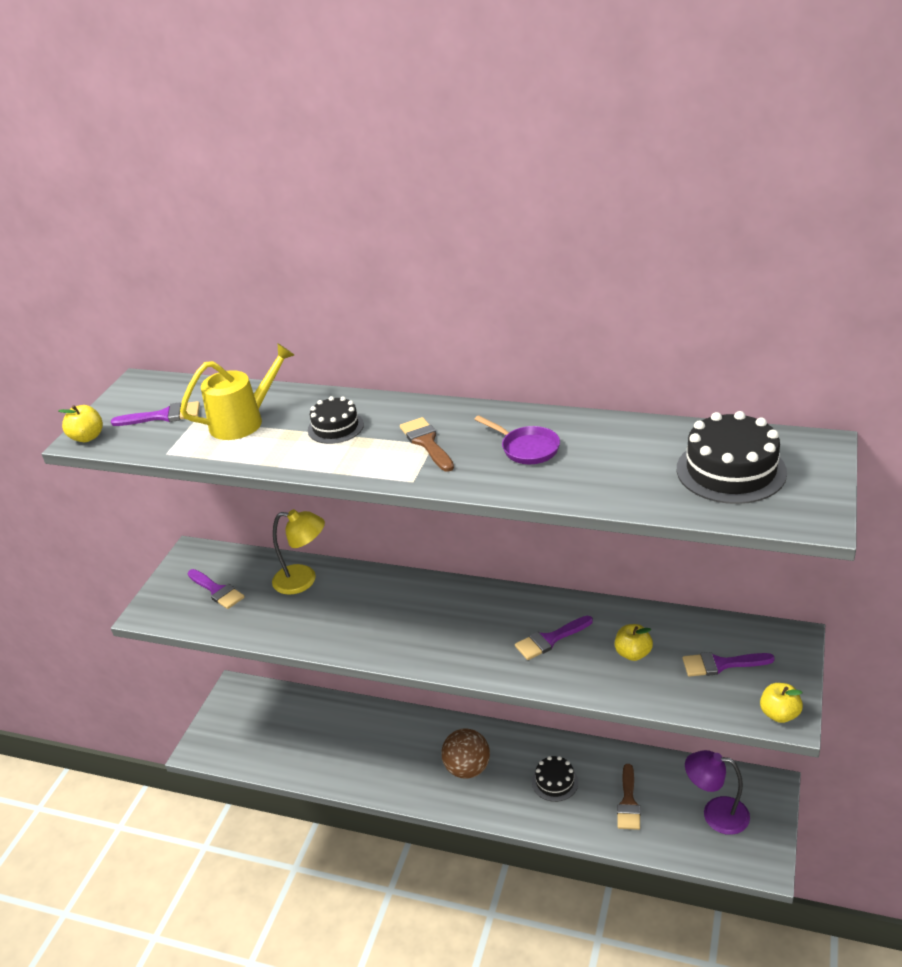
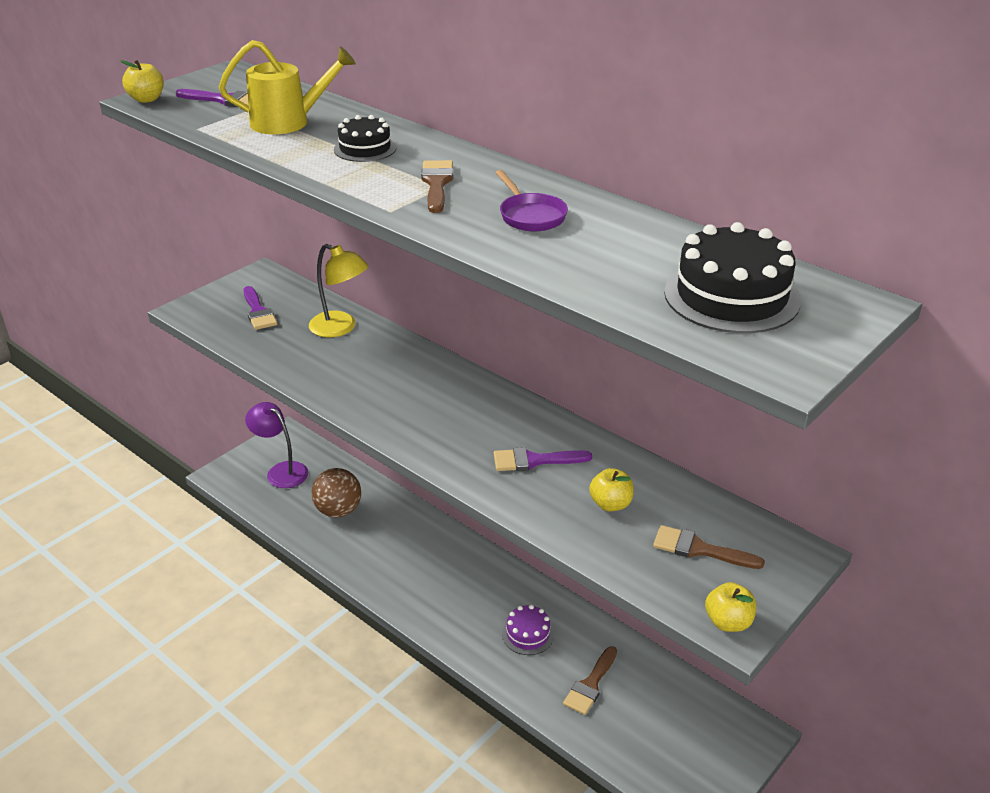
camera: 20 degrees right, 0 degrees up
(467, 768) = (450, 587): brown ball -> brown ball (338, 510)
(555, 782) = (528, 634): black cake -> purple cake
(716, 814) = (677, 734): purple lamp -> purple lamp (281, 471)
(721, 664) = (699, 549): purple brush -> brown brush

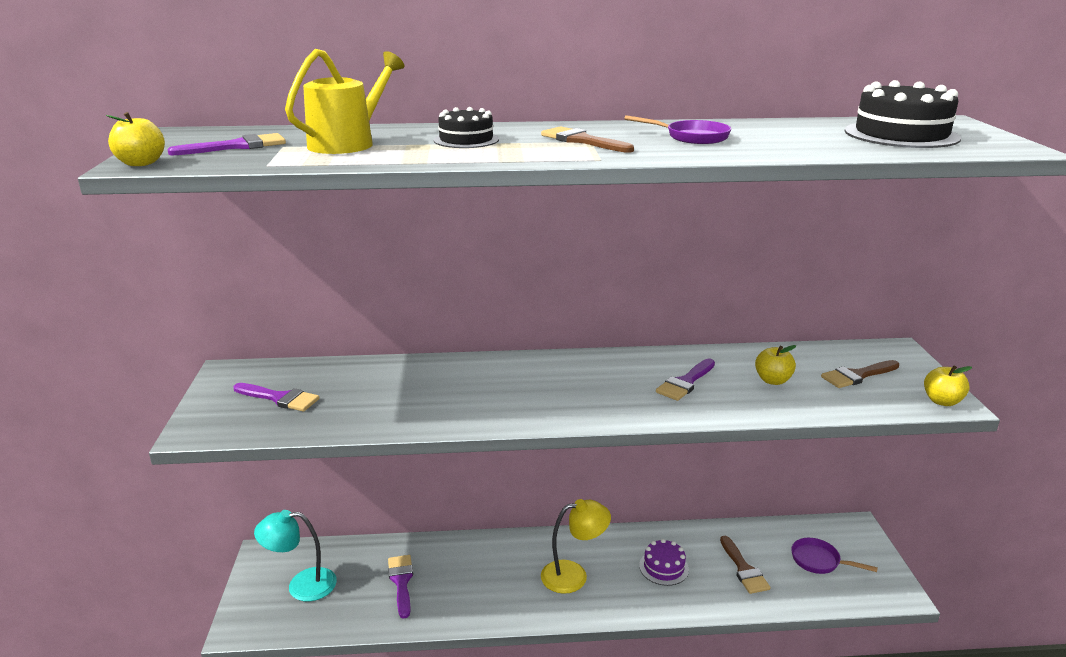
camera: 45 degrees left, 10 degrees down
(281, 471) = (302, 585): purple lamp -> turquoise lamp
(338, 510) = (401, 582): brown ball -> purple brush
(340, 328) = (383, 375): yellow lamp -> yellow lamp (574, 575)
(669, 730) = (819, 561): none -> purple pan

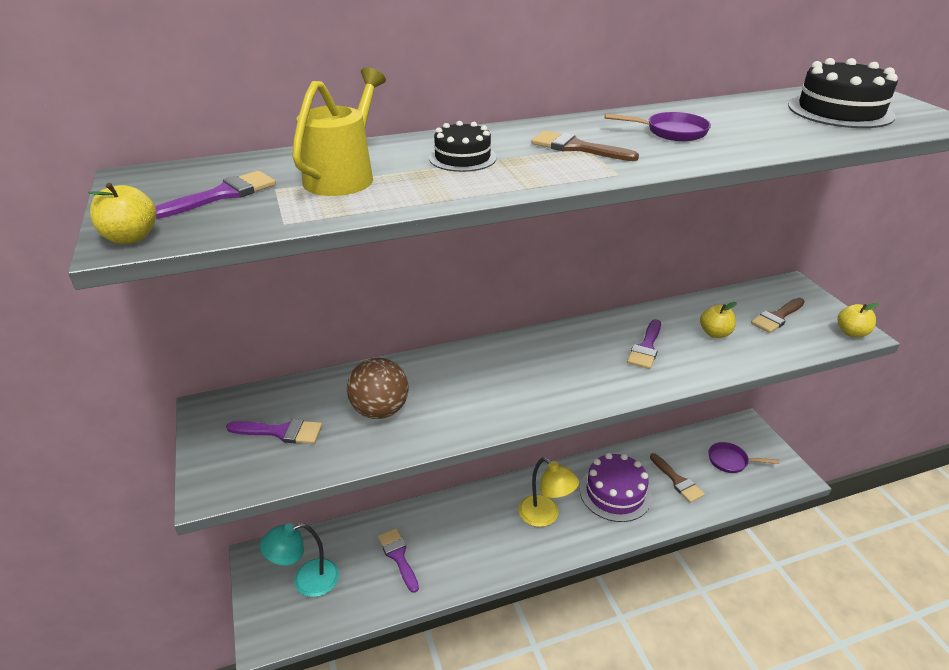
camera: 15 degrees left, 10 degrees up
(380, 395) = (380, 410): none -> brown ball
(574, 575) = (545, 516): yellow lamp -> yellow lamp turned 75 degrees clockwise
(664, 567) = (615, 493): purple cake -> purple cake, size x1.69

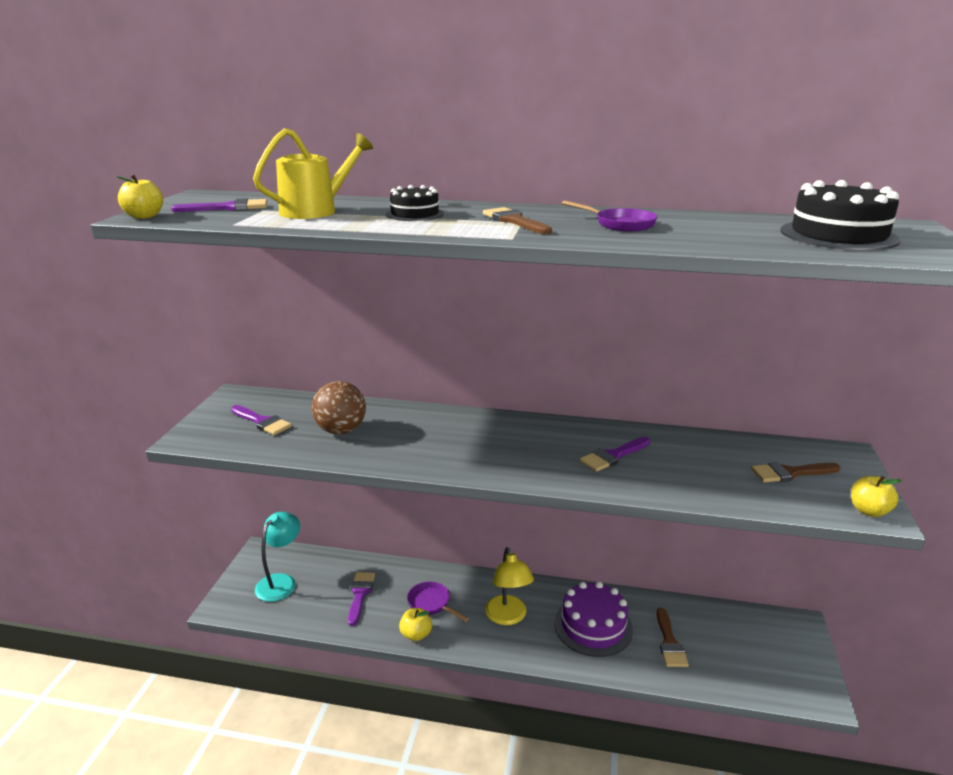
camera: 30 degrees right, 10 degrees down
(306, 581) = (281, 582): turquoise lamp -> turquoise lamp turned 105 degrees clockwise
(715, 333) = (700, 466): yellow apple -> yellow apple (416, 635)
(731, 461) = (748, 649): purple pan -> purple pan (431, 603)

